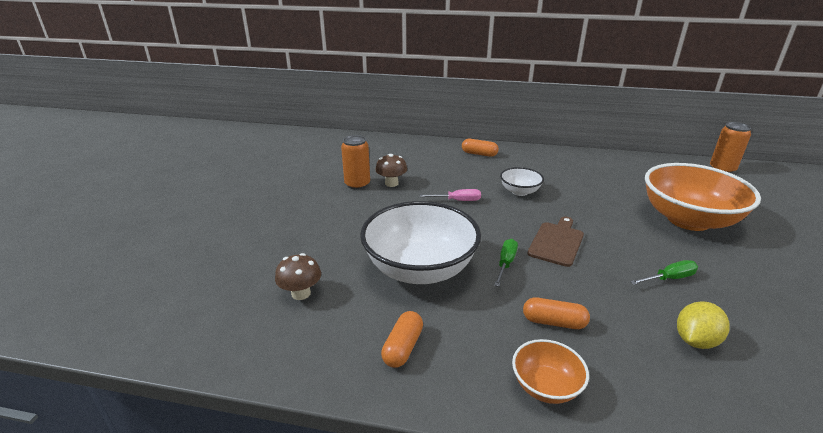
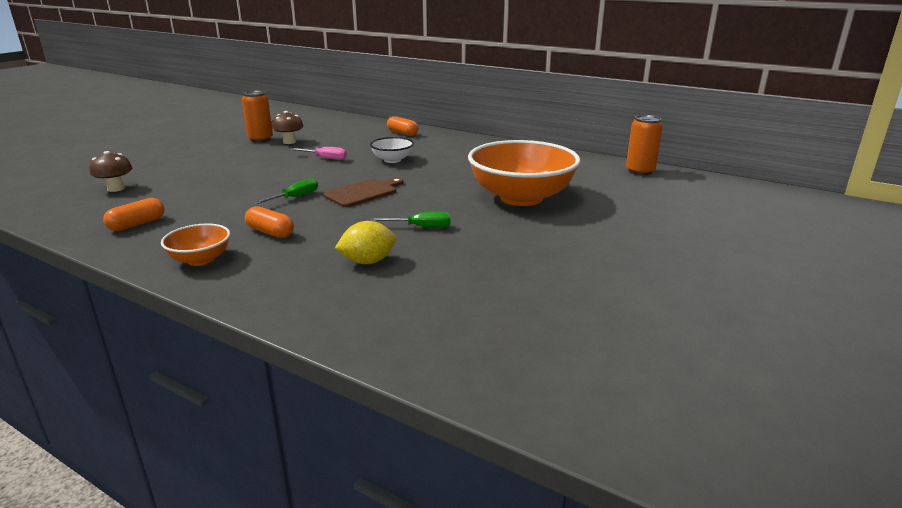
camera: 20 degrees right, 5 degrees down
(420, 269) = (222, 190): white bowl -> none

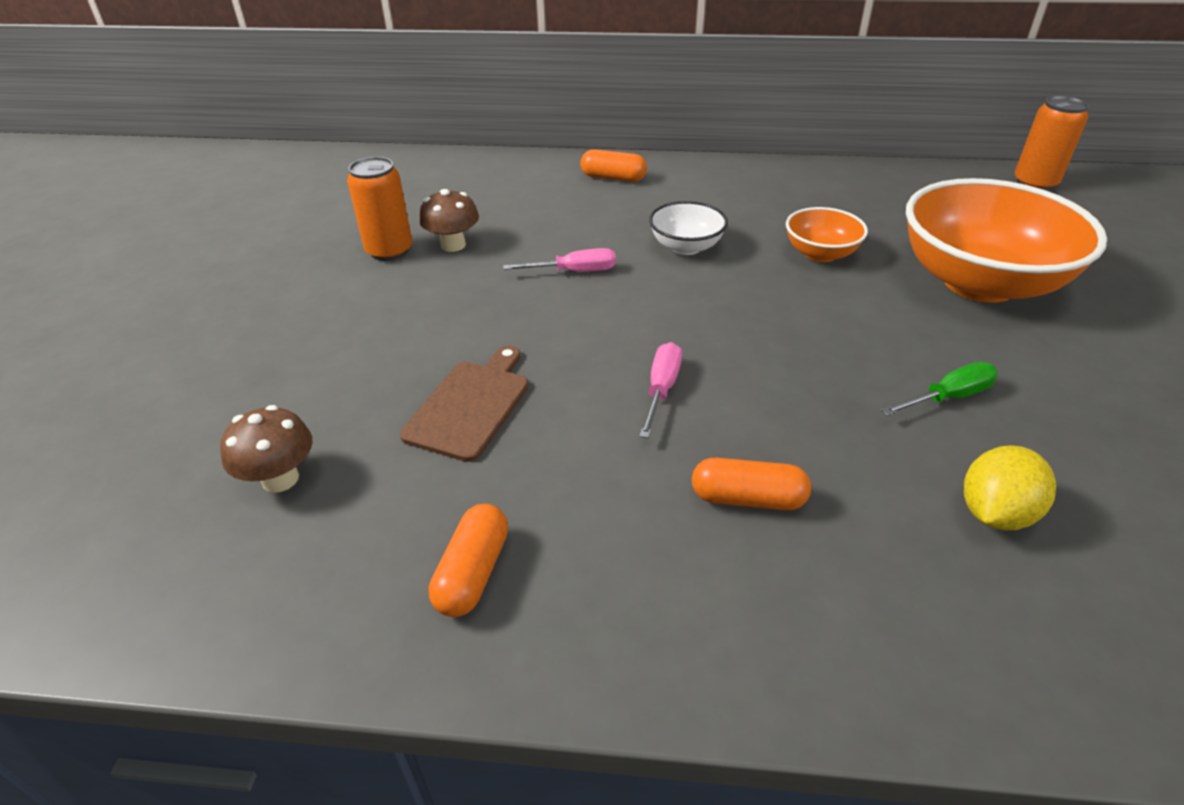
camera: 25 degrees left, 15 degrees up
(200, 259) = (734, 627): orange bowl -> orange bowl (820, 254)
(295, 197) = (661, 389): green screwdriver -> pink screwdriver
(363, 193) = (752, 341): brown cutting board -> brown cutting board (470, 406)

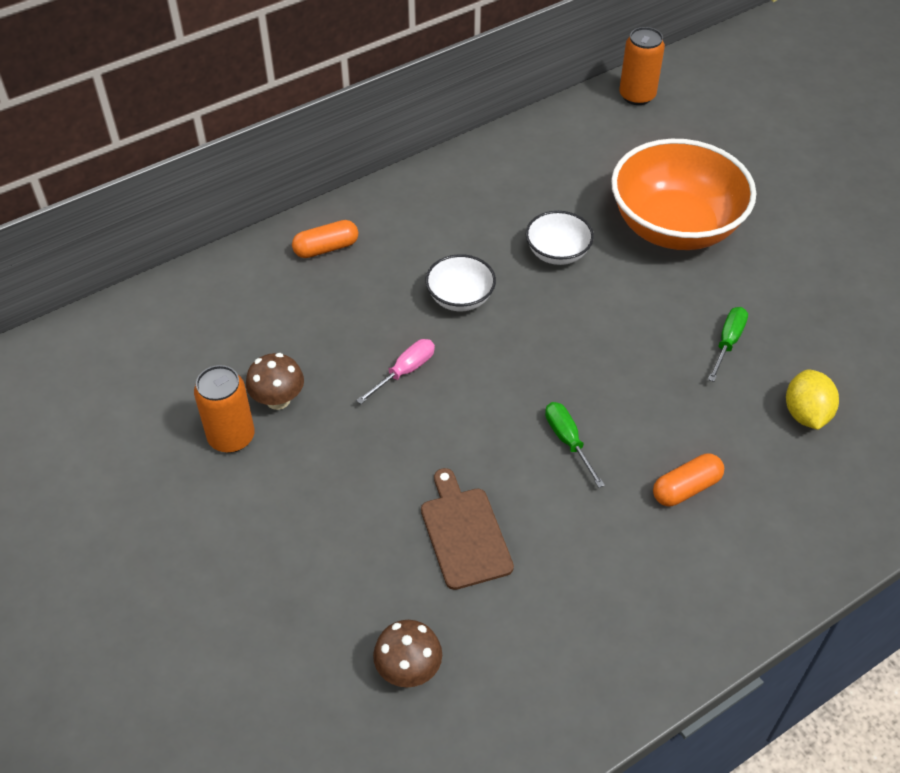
camera: 40 degrees left, 10 degrees up
(473, 572) = (593, 638): orange capsule -> none
(661, 389) = (568, 441): pink screwdriver -> green screwdriver
(820, 254) = (557, 253): orange bowl -> white bowl

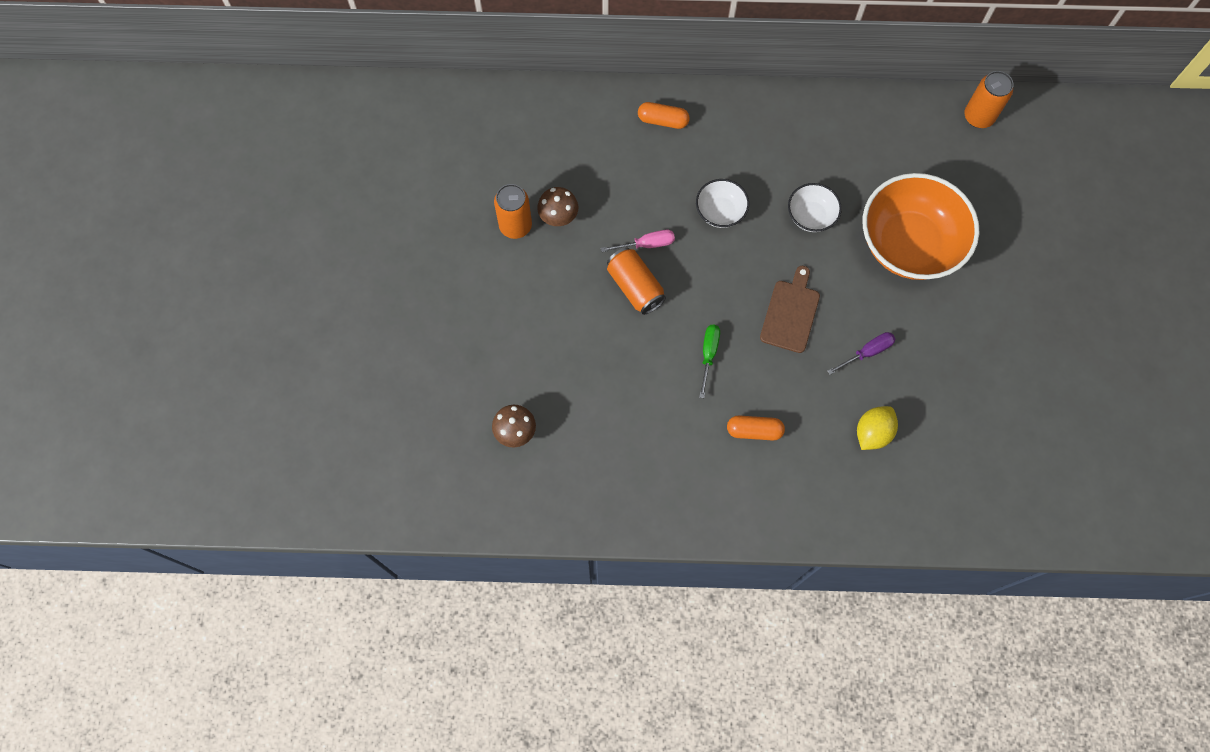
camera: 35 degrees right, 20 degrees up
(427, 420) = (635, 287): none -> orange can
(464, 533) = (603, 373): brown cutting board -> brown cutting board (790, 313)
(728, 342) = (867, 352): green screwdriver -> purple screwdriver

